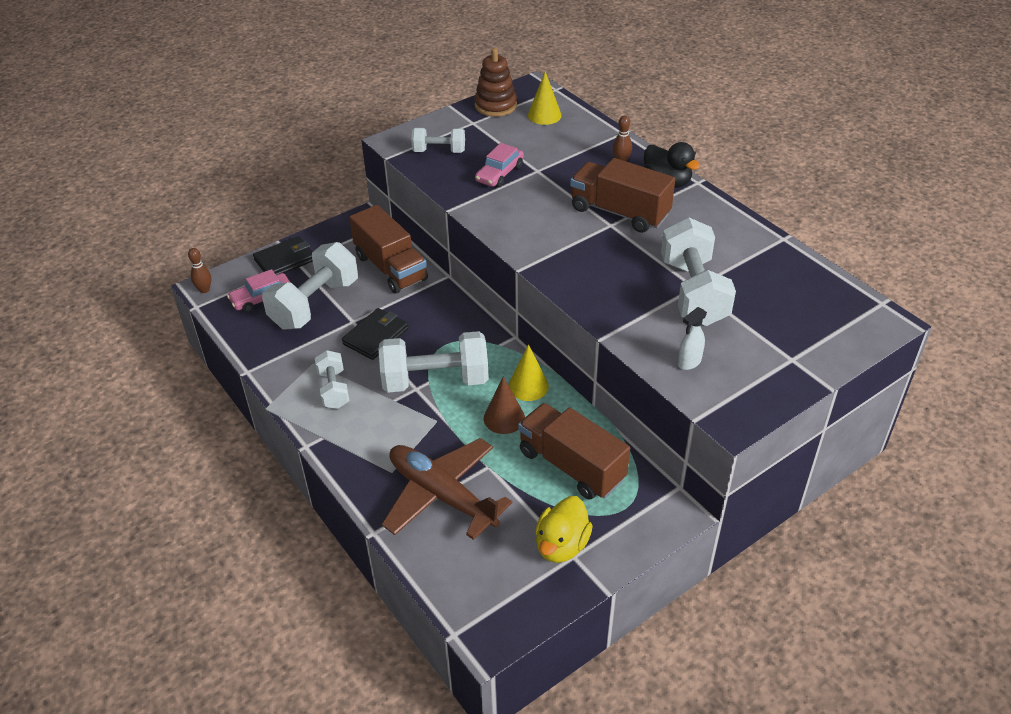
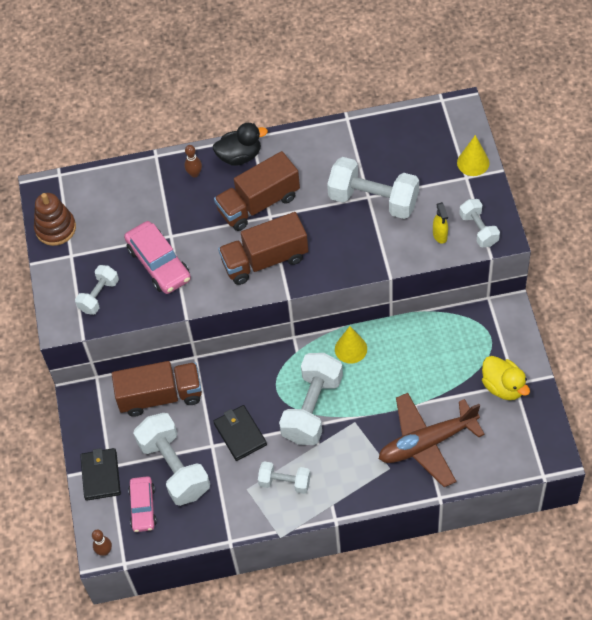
camera: 60 degrees left, 15 degrees up
(499, 173) = (159, 263): pink car -> pink car, size x1.50
(504, 418) = (374, 377): brown cone -> none
(544, 115) = (94, 199): yellow cone -> yellow cone (473, 162)
(571, 465) = (439, 353): brown truck -> brown truck (265, 260)
(689, 362) = (440, 235): white spray bottle -> yellow spray bottle
(725, 394) = (478, 229): none -> white dumbbell

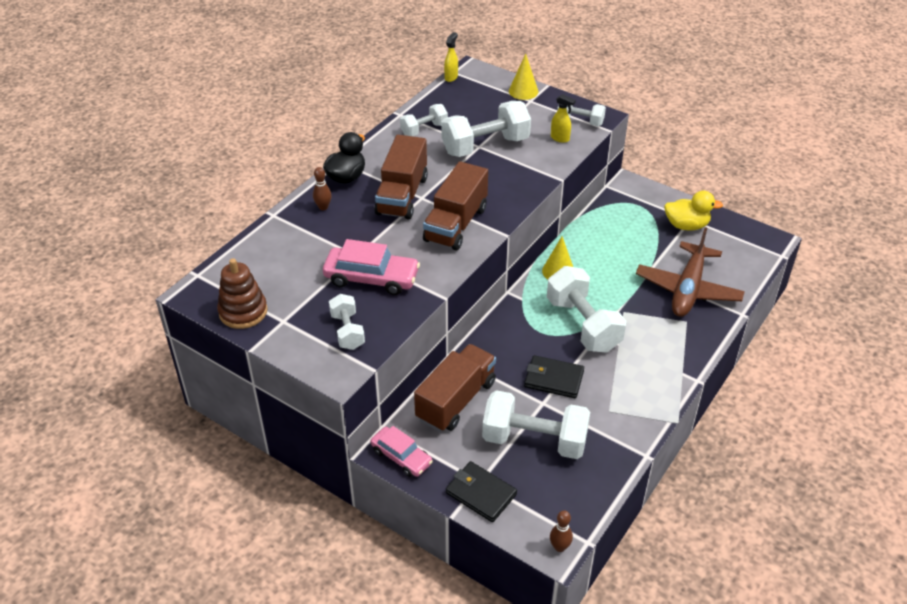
camera: 50 degrees left, 15 degrees down
(143, 507) = (547, 488): pink car -> pink car (401, 457)
(285, 482) = (630, 385): white dumbbell -> white dumbbell (424, 129)
(433, 105) = (451, 77): none -> yellow spray bottle

